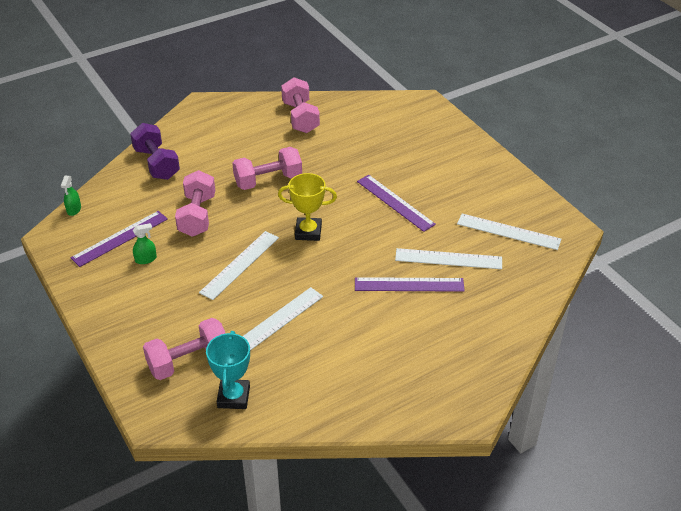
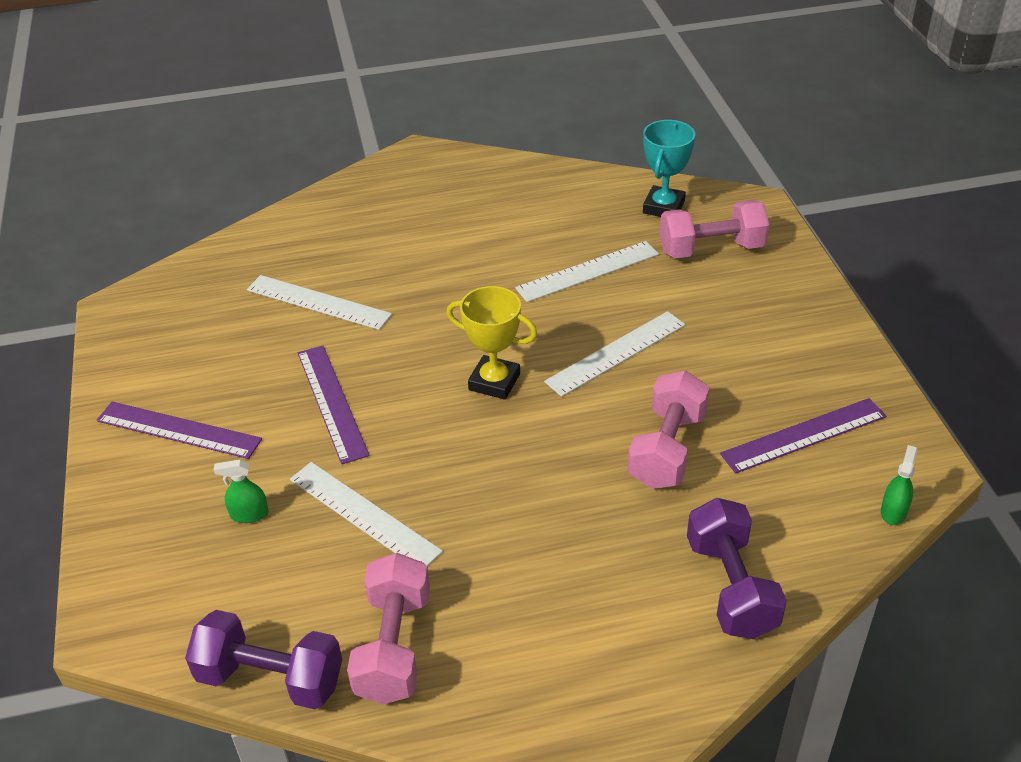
camera: 160 degrees left, 0 degrees up
(146, 259) = (761, 390): green spray bottle -> green spray bottle (249, 514)
(268, 181) = (523, 494): pink dumbbell -> none
(344, 100) = (270, 678): none -> purple dumbbell
(409, 284) = (394, 281): purple ruler -> purple ruler (178, 430)
(508, 231) = (205, 322): white ruler -> white ruler (363, 515)

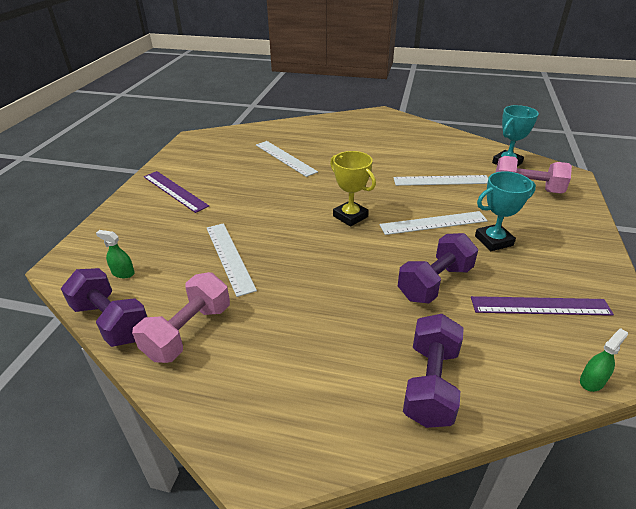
camera: 25 degrees right, 5 degrees down
(249, 514) = (173, 237): green spray bottle -> green spray bottle (123, 273)
(331, 402) = (256, 201): purple ruler -> none
(667, 449) = (435, 283): pink dumbbell -> purple dumbbell
(708, 355) = (493, 241): none -> turquoise trophy

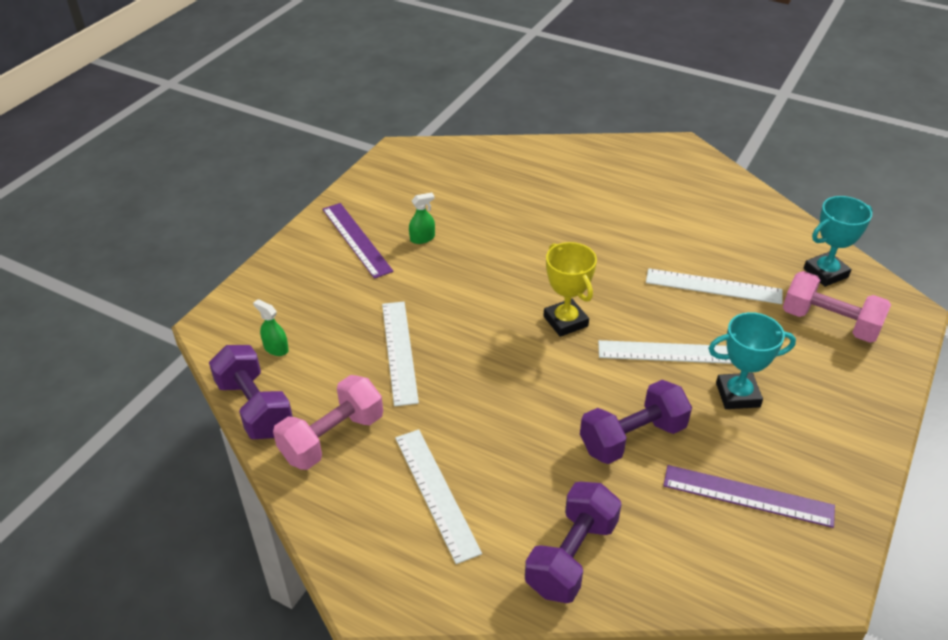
camera: 15 degrees right, 5 degrees up
(285, 158) = (512, 209): white ruler -> white ruler (436, 493)
(592, 381) = (756, 596): green spray bottle -> green spray bottle (422, 238)

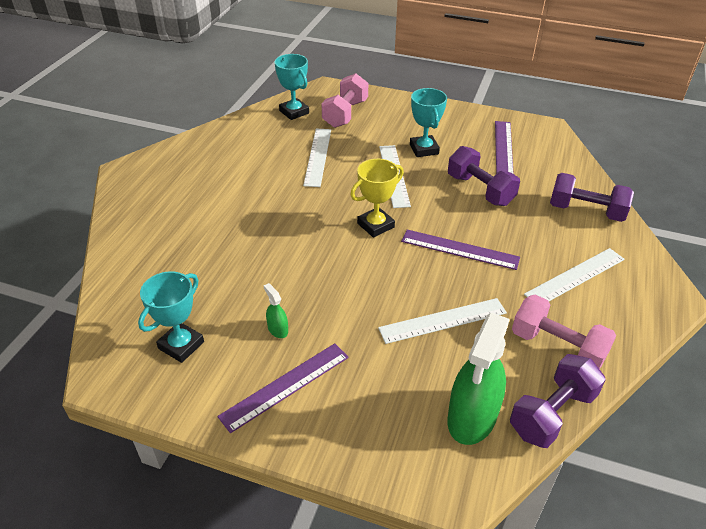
camera: 100 degrees left, 0 degrees up
(276, 348) = (472, 417): green spray bottle -> green spray bottle, size x2.32
(421, 185) = (181, 345): none -> turquoise trophy
(509, 388) = (459, 249): none -> purple ruler

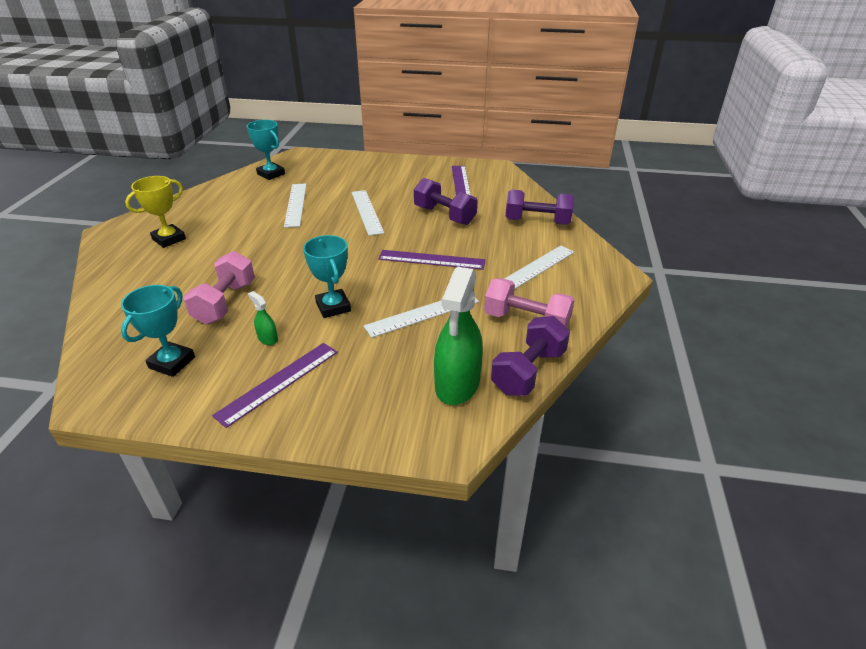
camera: 10 degrees left, 5 degrees down
(345, 114) = (318, 171): pink dumbbell -> pink dumbbell (225, 303)
(375, 225) = (353, 250): yellow trophy -> yellow trophy (169, 239)
(424, 149) = (392, 191): turquoise trophy -> turquoise trophy (333, 307)

